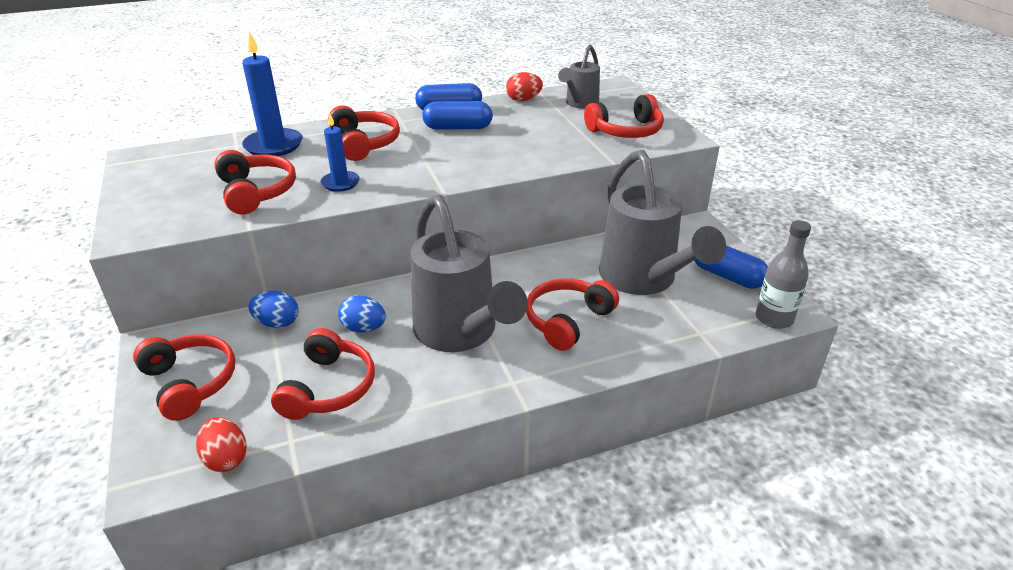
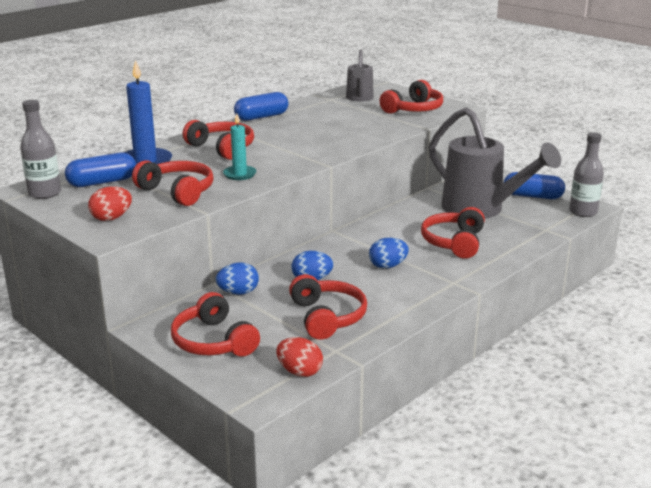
camera: 25 degrees left, 10 degrees down
(144, 165) = (45, 193): none -> grey bottle
(190, 383) = (213, 341): red headphones -> red headphones turned 150 degrees counterclockwise
(340, 183) = (239, 174): blue candle -> turquoise candle
(458, 128) = (285, 127): blue capsule -> blue capsule (102, 182)
(461, 334) = (388, 266): grey watering can -> blue egg
(523, 100) = (312, 102): red egg -> red egg (111, 218)

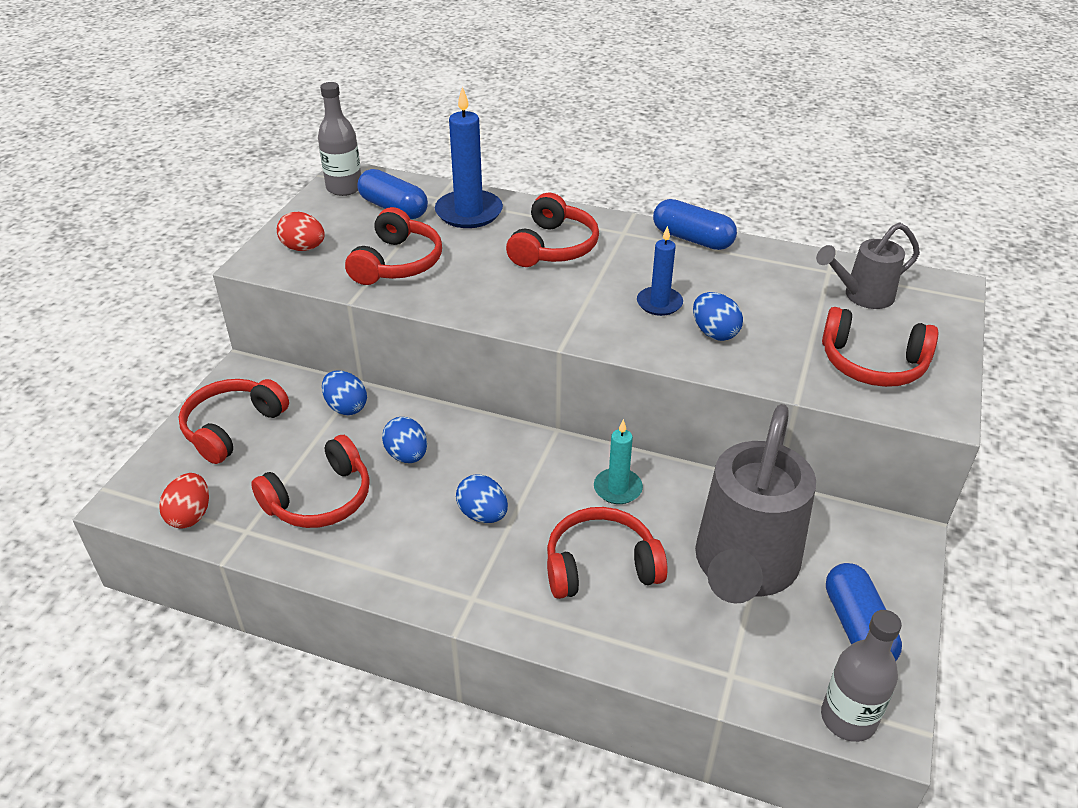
camera: 65 degrees right, 15 degrees up
(239, 174) = (478, 287): turquoise candle -> turquoise candle (617, 488)
(314, 136) = (659, 303): none -> blue candle
(355, 131) = (714, 333): none -> blue egg

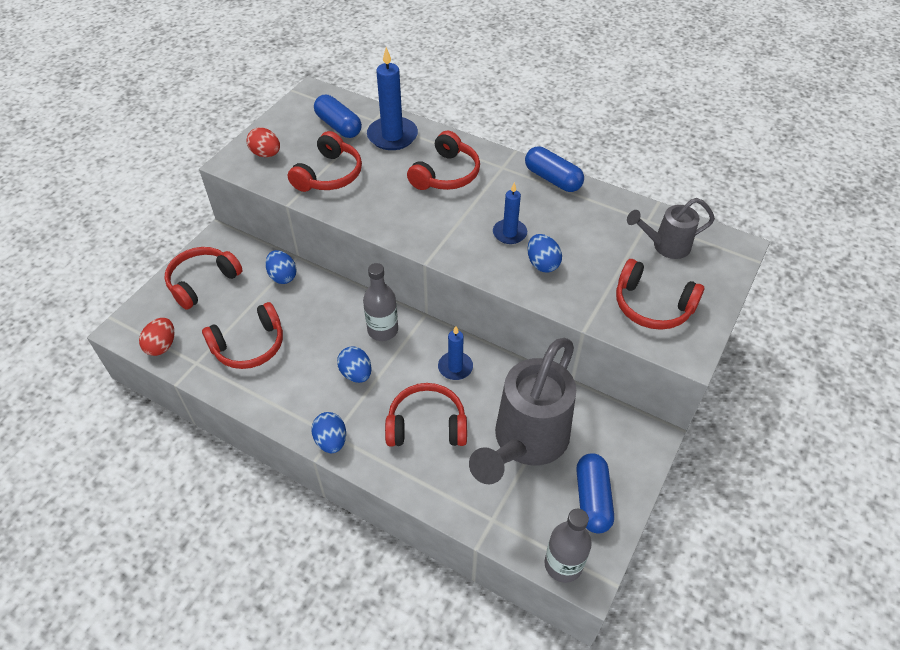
camera: 10 degrees right, 10 degrees up
(344, 188) = (307, 104): grey bottle -> grey bottle (382, 330)
(407, 455) = (315, 320): blue egg -> blue egg (331, 441)
(617, 488) = (455, 367): turquoise candle -> blue candle

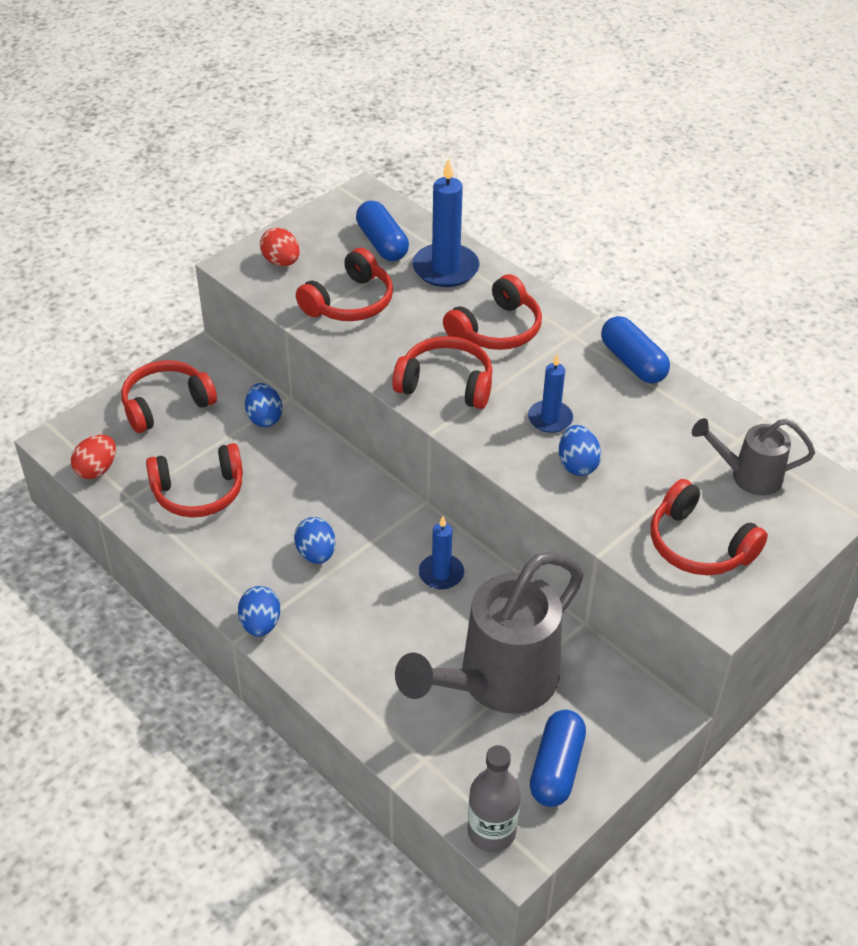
camera: 15 degrees right, 5 degrees down
(382, 330) = (366, 509): grey bottle -> none
(427, 425) = (382, 633): red headphones -> red headphones (446, 384)

